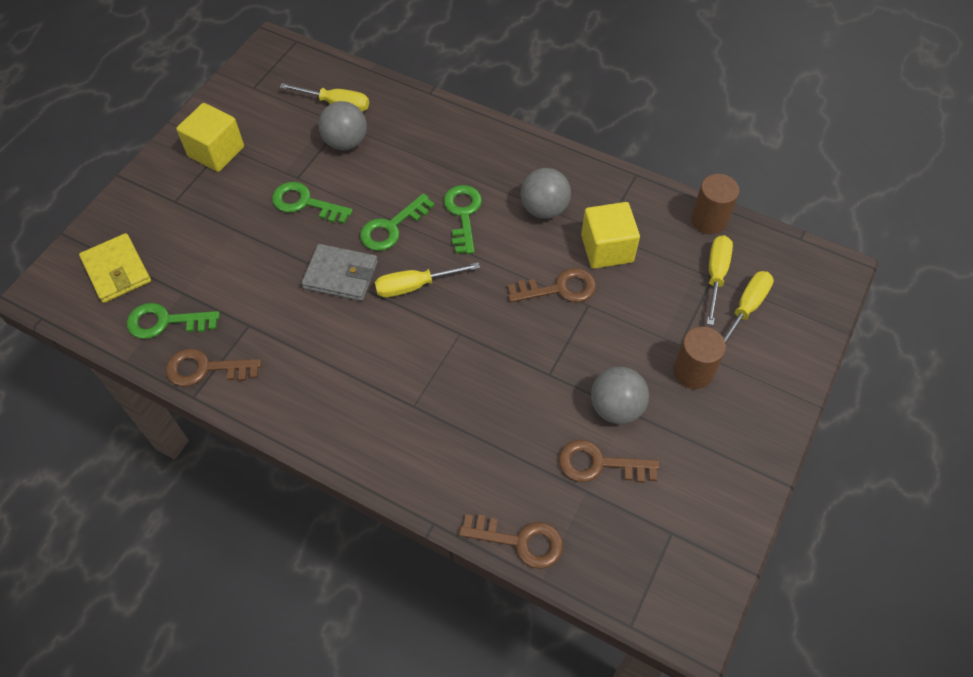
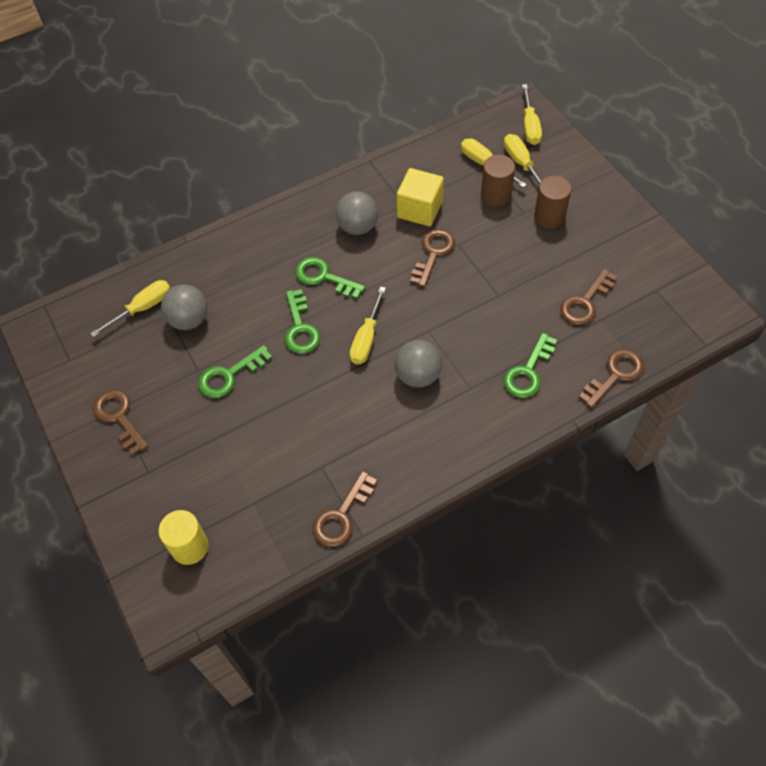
camera: 55 degrees left, 0 degrees up
(117, 271) = (189, 547): yellow wallet -> yellow cylinder
(165, 322) = (273, 528): green key -> green key (528, 372)
(216, 152) = (119, 417): yellow cube -> brown key
(341, 275) = (320, 382): grey wallet -> none
(616, 407) = (549, 271): grey ball -> grey ball (418, 375)
(709, 220) = (438, 143): brown cylinder -> brown cylinder (496, 195)
(808, 290) = (530, 126): none -> yellow screwdriver

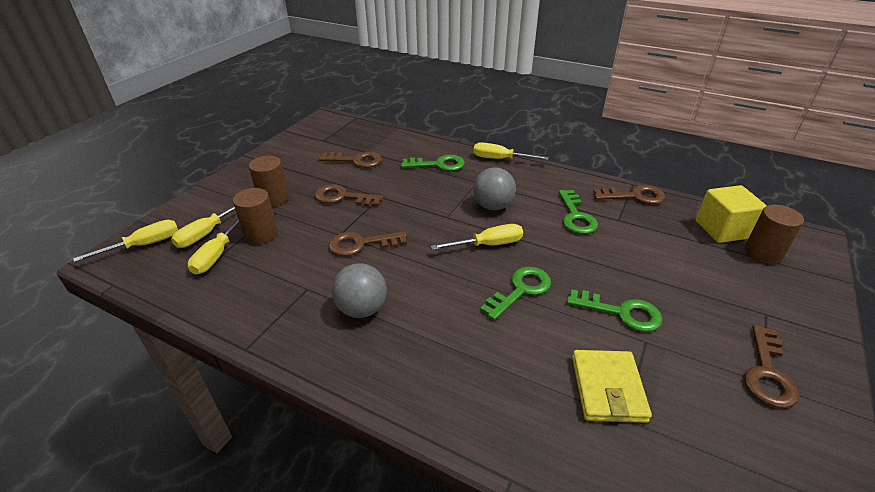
camera: 125 degrees left, 20 degrees down
(142, 308) = (648, 454): yellow screwdriver -> yellow screwdriver (500, 159)
(189, 320) = (607, 388): grey ball -> yellow wallet
(189, 547) = (763, 253): yellow cylinder -> brown cylinder
(324, 277) = (448, 303): green key -> green key (576, 216)
(420, 210) = (308, 274): yellow cube -> yellow cube (722, 229)
(615, 375) = (408, 137): brown key -> brown key (342, 197)

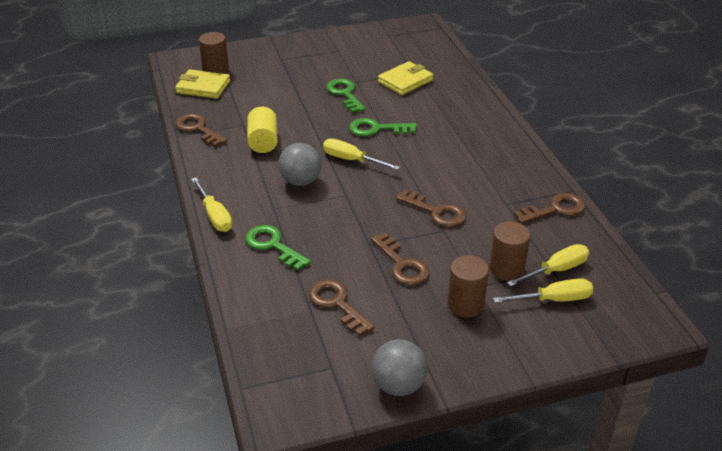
camera: 135 degrees left, 0 degrees up
(144, 245) = (619, 321): yellow screwdriver -> none
(362, 309) = (482, 172): grey ball -> grey ball (398, 386)
(576, 216) = (263, 141): green key -> yellow cylinder
(722, 229) = (203, 87): yellow cube -> yellow wallet
(767, 373) = (330, 51): brown key -> brown key (555, 209)

